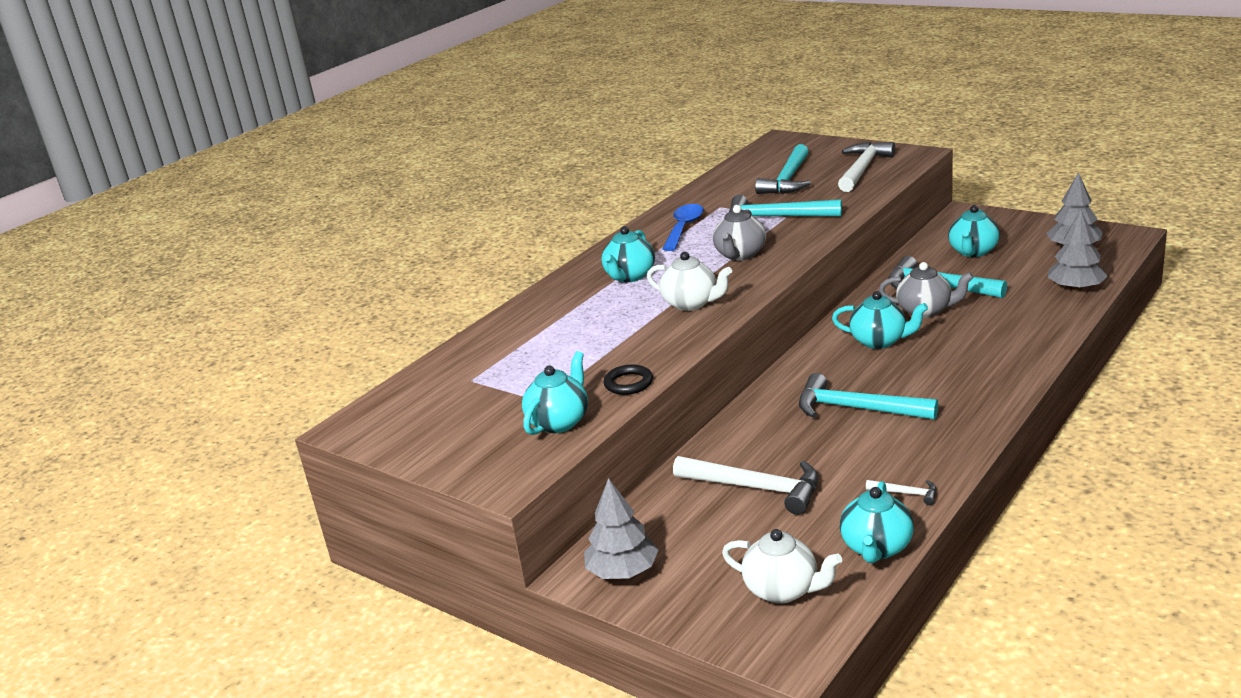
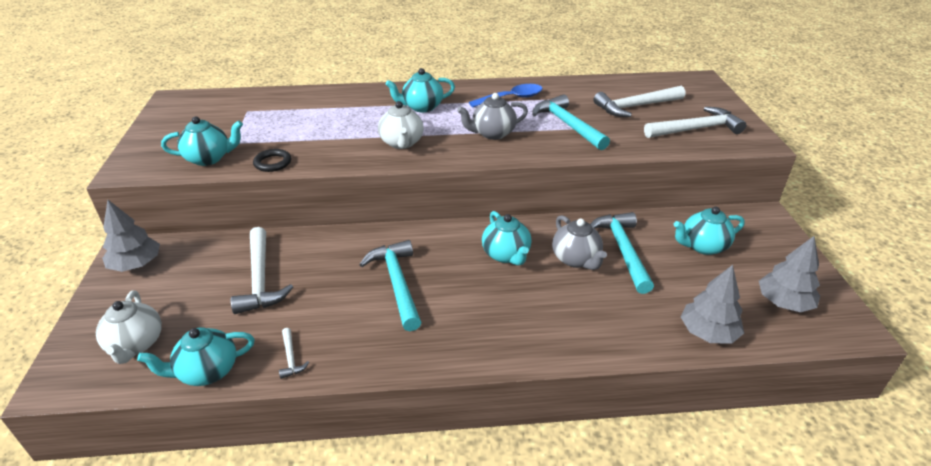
camera: 45 degrees right, 10 degrees up
(788, 179) = (636, 107): turquoise hammer -> white hammer

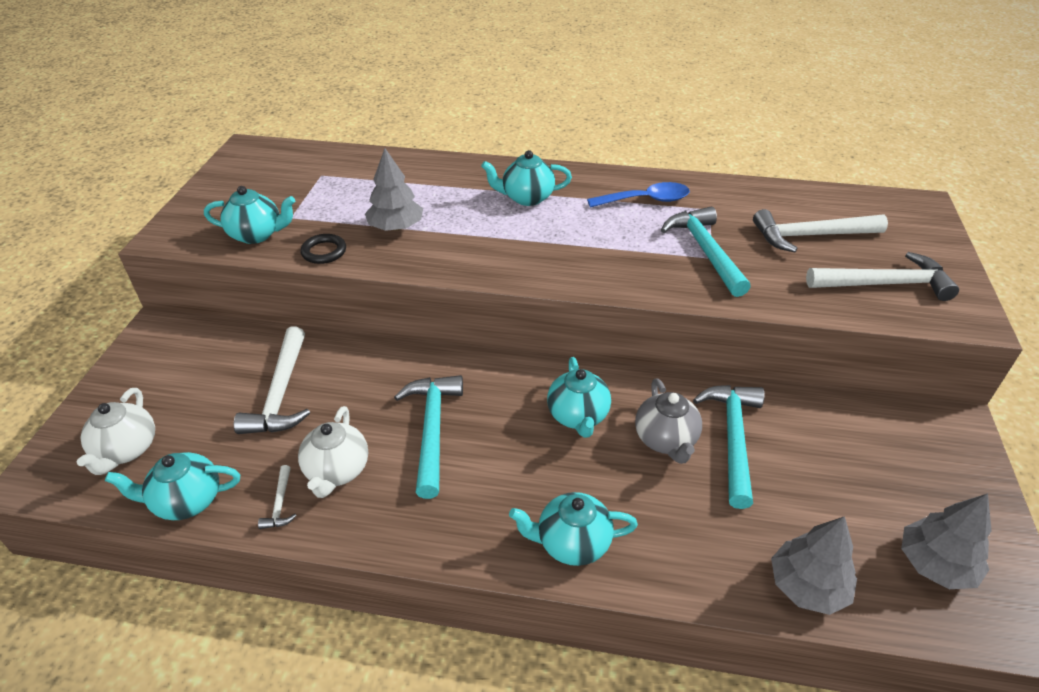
camera: 15 degrees right, 5 degrees up
(136, 264) = (159, 349): grey tree -> grey tree (396, 227)
(402, 143) = (483, 247): white teapot -> white teapot (337, 471)
(492, 133) = (601, 250): grey teapot -> none
(703, 246) = (848, 454): turquoise teapot -> turquoise teapot (572, 543)

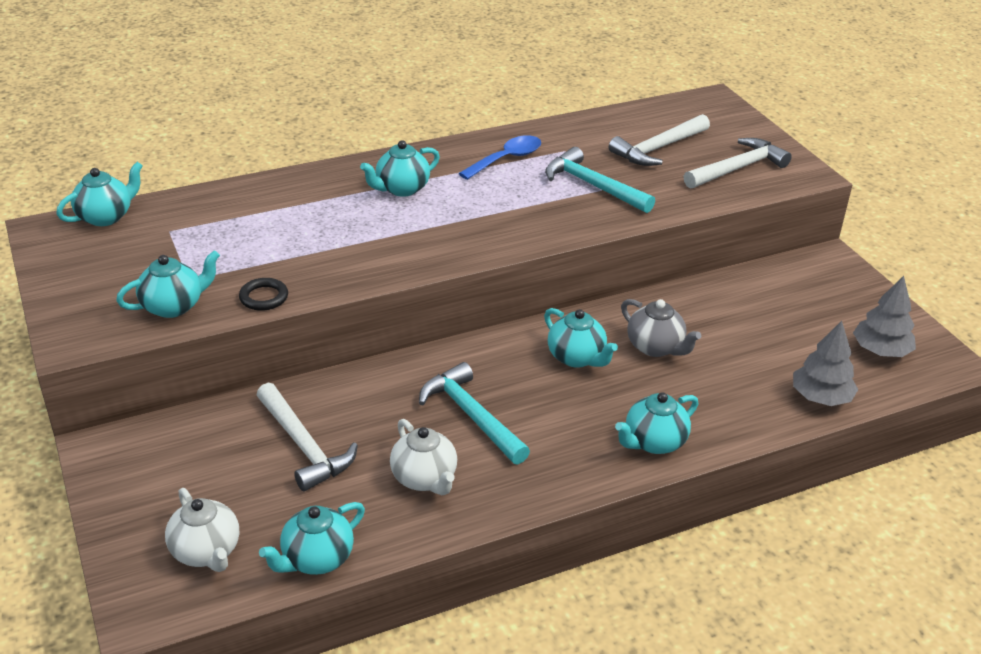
camera: 35 degrees left, 5 degrees down
(280, 504) = (403, 522): white hammer -> none
(293, 151) = (106, 217): none -> turquoise teapot
(396, 227) = (308, 253): grey tree -> none
(732, 439) = (700, 327): turquoise hammer -> none

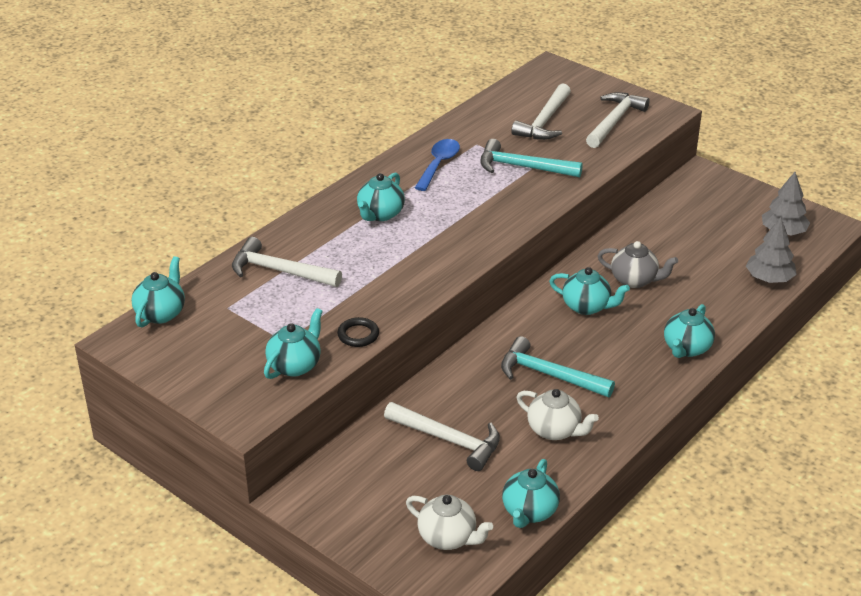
camera: 25 degrees left, 0 degrees up
(252, 213) = (280, 271): none -> white hammer

